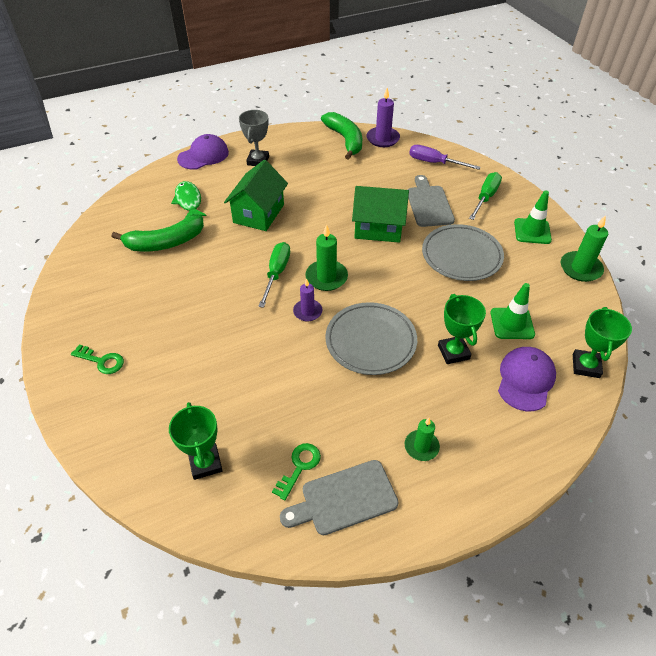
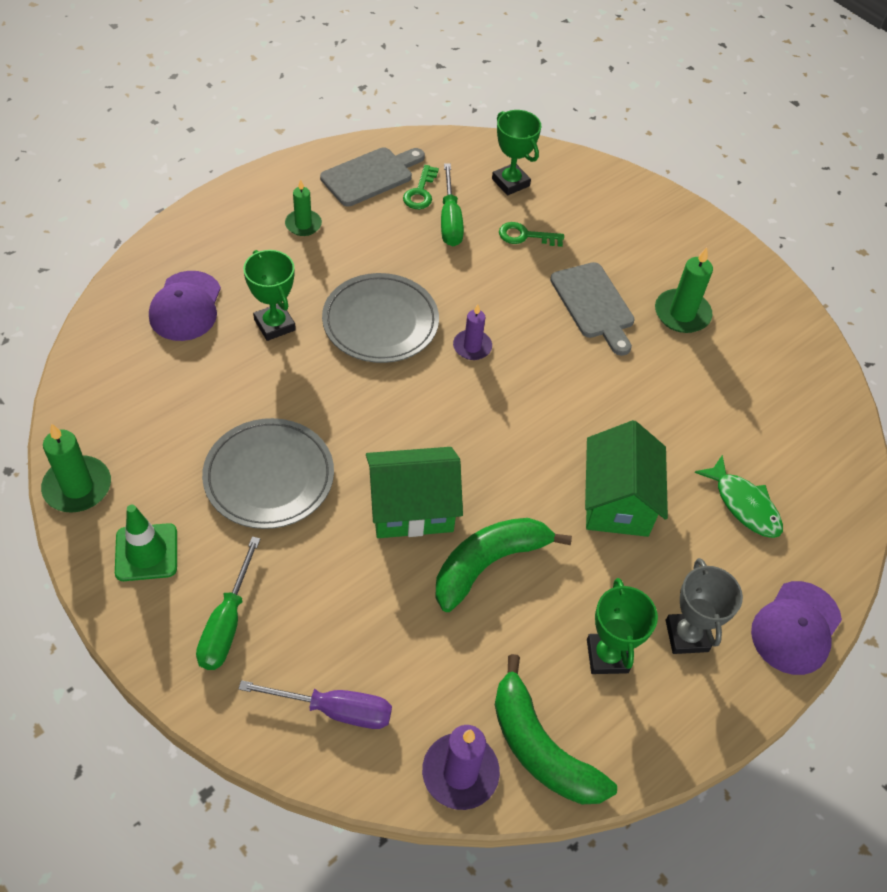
camera: 160 degrees right, 5 degrees up
(102, 361) = (678, 251): green key -> green key (525, 236)
(165, 243) = (723, 417): green banana -> green banana (488, 564)
(276, 273) = (537, 395): green screwdriver -> green screwdriver (450, 220)
(326, 277) = (465, 401): green candle -> green candle (682, 314)
(429, 204) = (333, 583): grey cutting board -> grey cutting board (594, 304)
(512, 323) = (196, 375): green traffic cone -> none
(585, 366) = (106, 334): green trophy -> green trophy (607, 656)

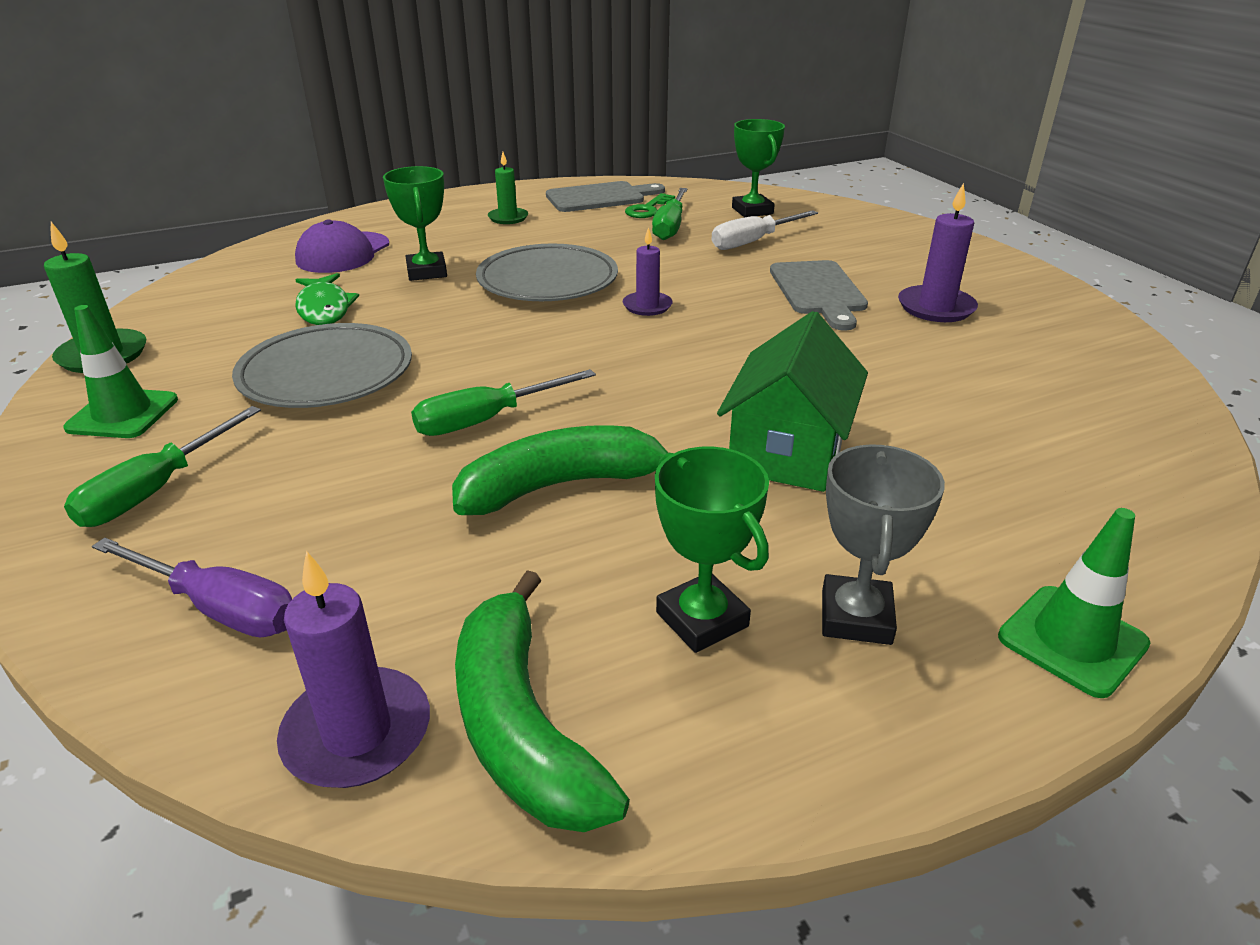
camera: 20 degrees right, 20 degrees down
(411, 508) = (486, 420): green house -> green screwdriver
(525, 236) = (753, 242): green key -> white screwdriver
(607, 656) = (702, 619): green trophy -> green trophy turned 45 degrees counterclockwise
(682, 314) = (936, 307): green candle -> purple candle
(744, 505) = (994, 480): green fish -> green fish (324, 308)
(796, 628) = (1072, 640): purple cap -> green traffic cone

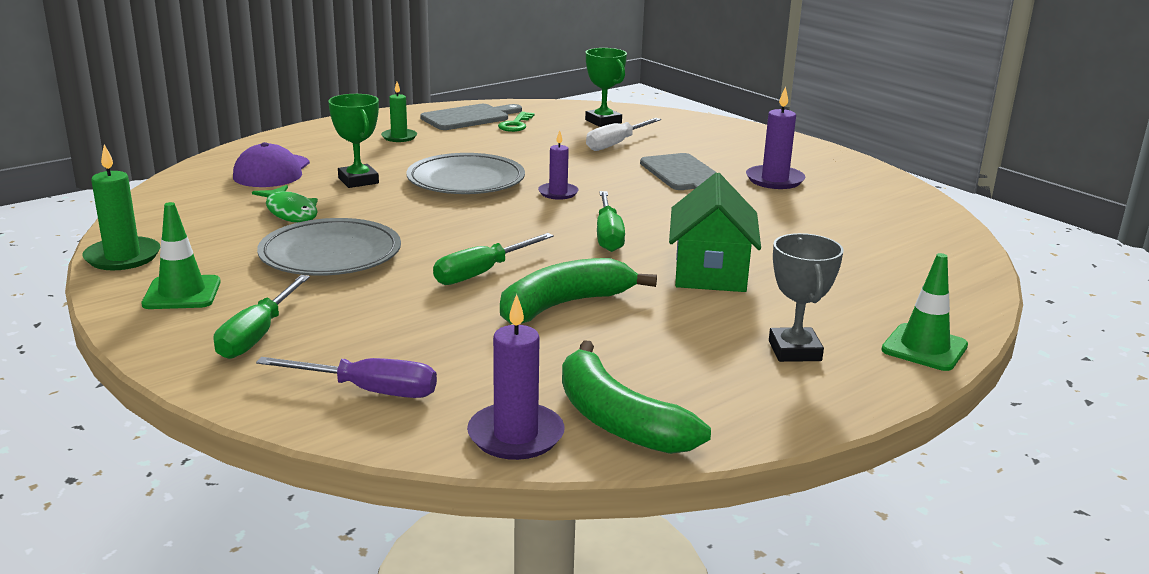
camera: 15 degrees left, 10 degrees down
(670, 227) = (543, 137): green screwdriver -> green screwdriver (608, 235)
(702, 619) = (700, 362): green trophy -> none

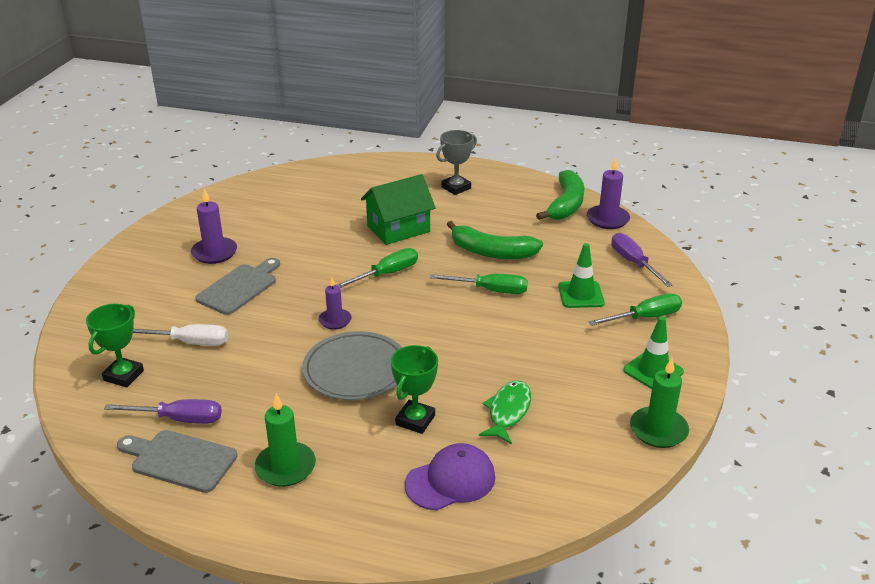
camera: 125 degrees left, 10 degrees up
(330, 254) = (540, 352): grey plate -> none
(399, 137) = (285, 467): green candle -> green candle, size x1.52
(515, 125) = (179, 419): green key -> purple screwdriver
(924, 348) = (414, 164): green traffic cone -> green traffic cone (581, 295)

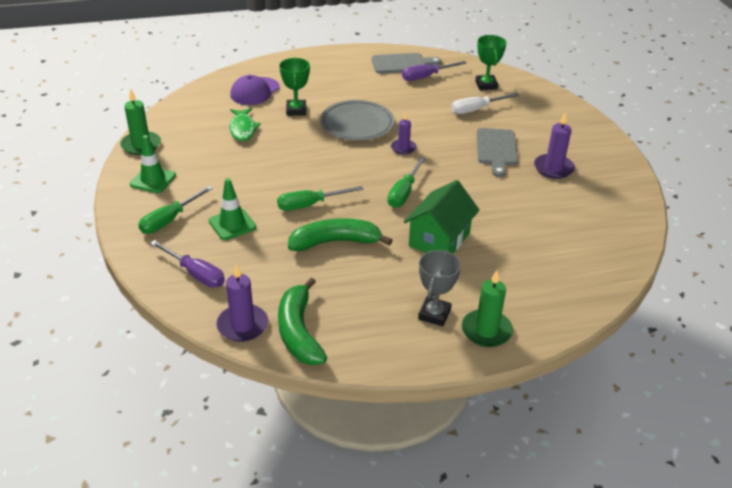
camera: 150 degrees right, 5 degrees up
(285, 467) = (346, 75): green candle -> green candle (486, 331)

